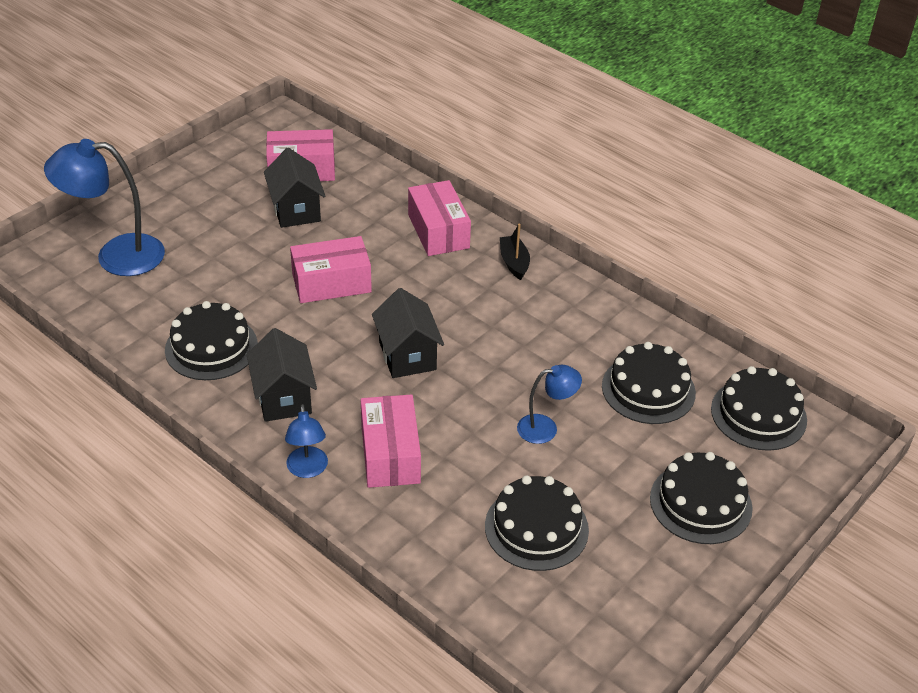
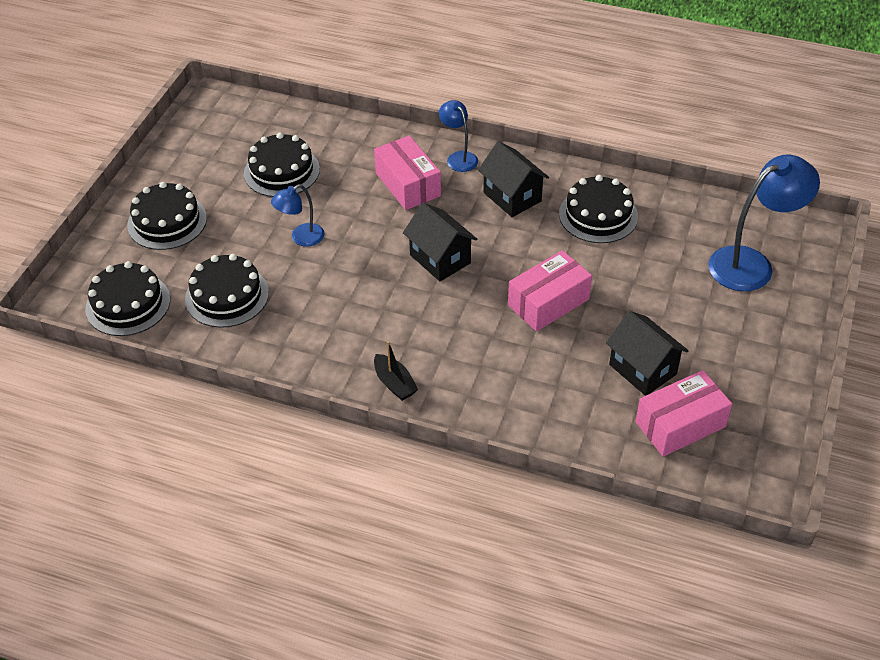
camera: 160 degrees right, 5 degrees up
(438, 231) = (488, 395): pink box -> none

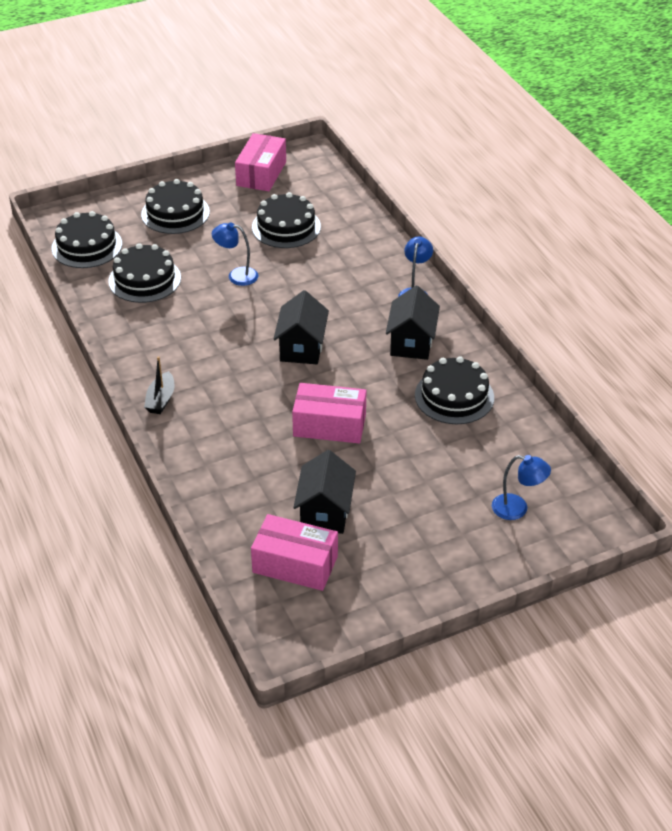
camera: 45 degrees right, 5 degrees down
(408, 184) = (353, 288): pink box -> pink box (261, 173)
(751, 264) = (517, 509): blue lamp -> blue lamp, size x0.54

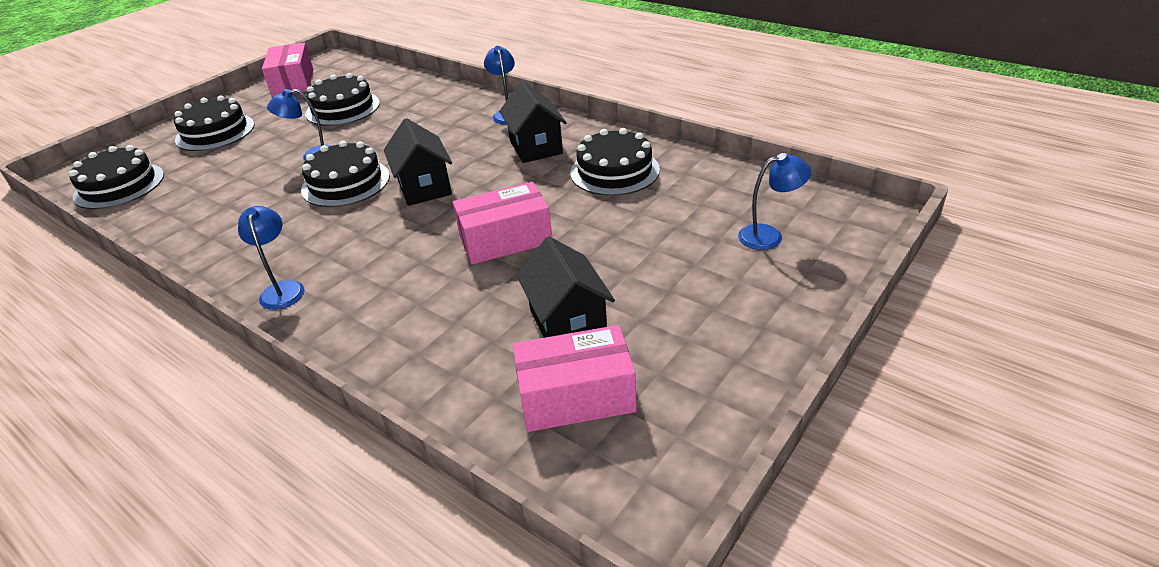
camera: 25 degrees left, 5 degrees down
(144, 279) = (205, 191): black cake -> black cake (346, 183)
(161, 400) = (282, 289): black boat -> blue lamp

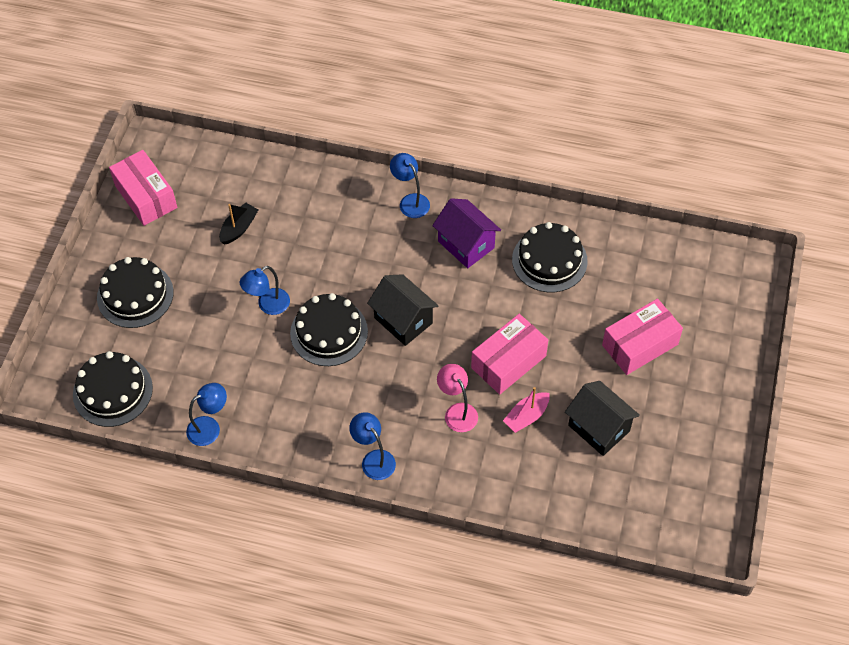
camera: 25 degrees left, 20 degrees up
(343, 108) = (239, 228): black cake -> black boat
(411, 269) = (457, 411): none -> pink lamp
(486, 291) = (526, 416): none -> pink boat
(536, 147) = (466, 244): black house -> purple house
(576, 396) = (635, 483): pink box -> pink box (640, 345)
(769, 236) = (695, 306): blue lamp -> blue lamp (210, 427)

